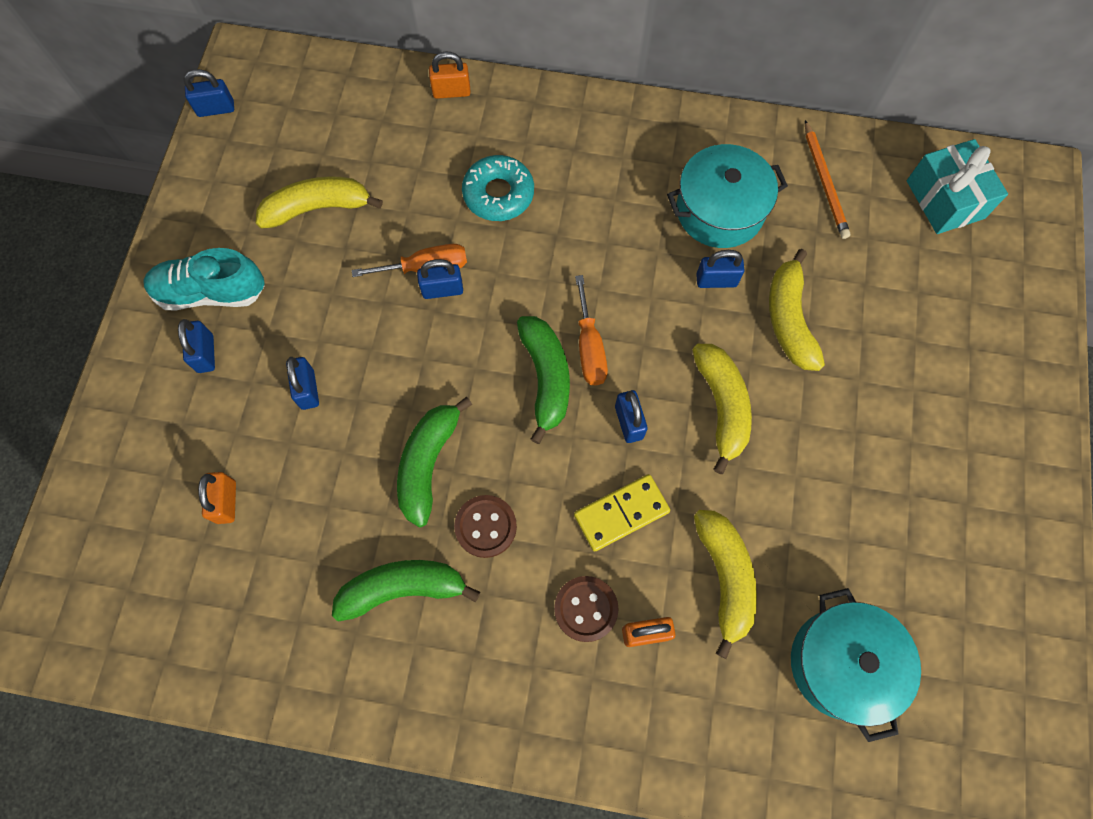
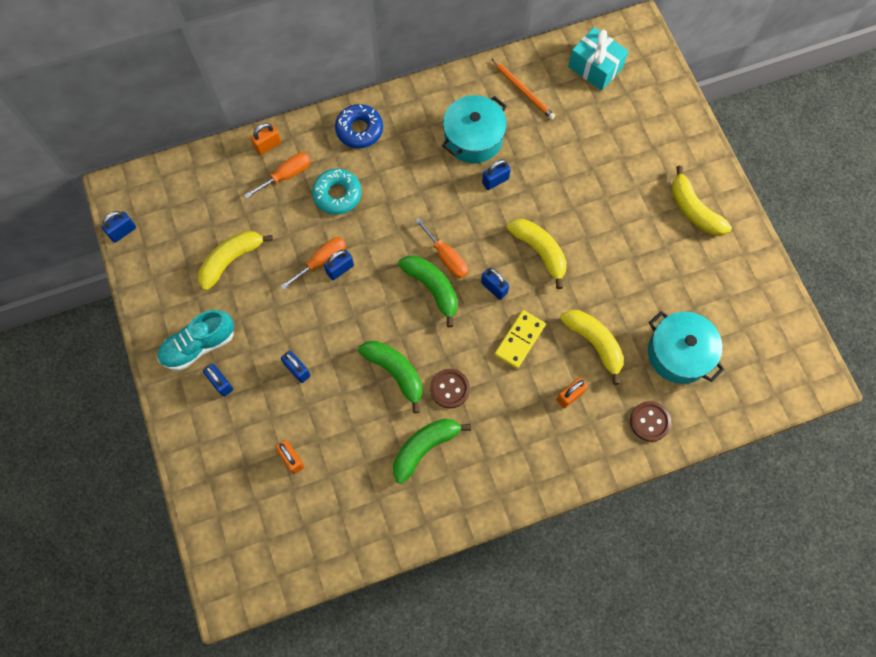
camera: 30 degrees left, 0 degrees up
(428, 463) = (395, 372): green banana -> green banana turned 150 degrees clockwise
(450, 139) = (286, 175): none -> orange screwdriver
(577, 128) = (359, 130): none -> blue donut
(586, 609) = (531, 401): brown button -> brown button (650, 421)
(789, 319) = (548, 182): yellow banana -> yellow banana (694, 210)

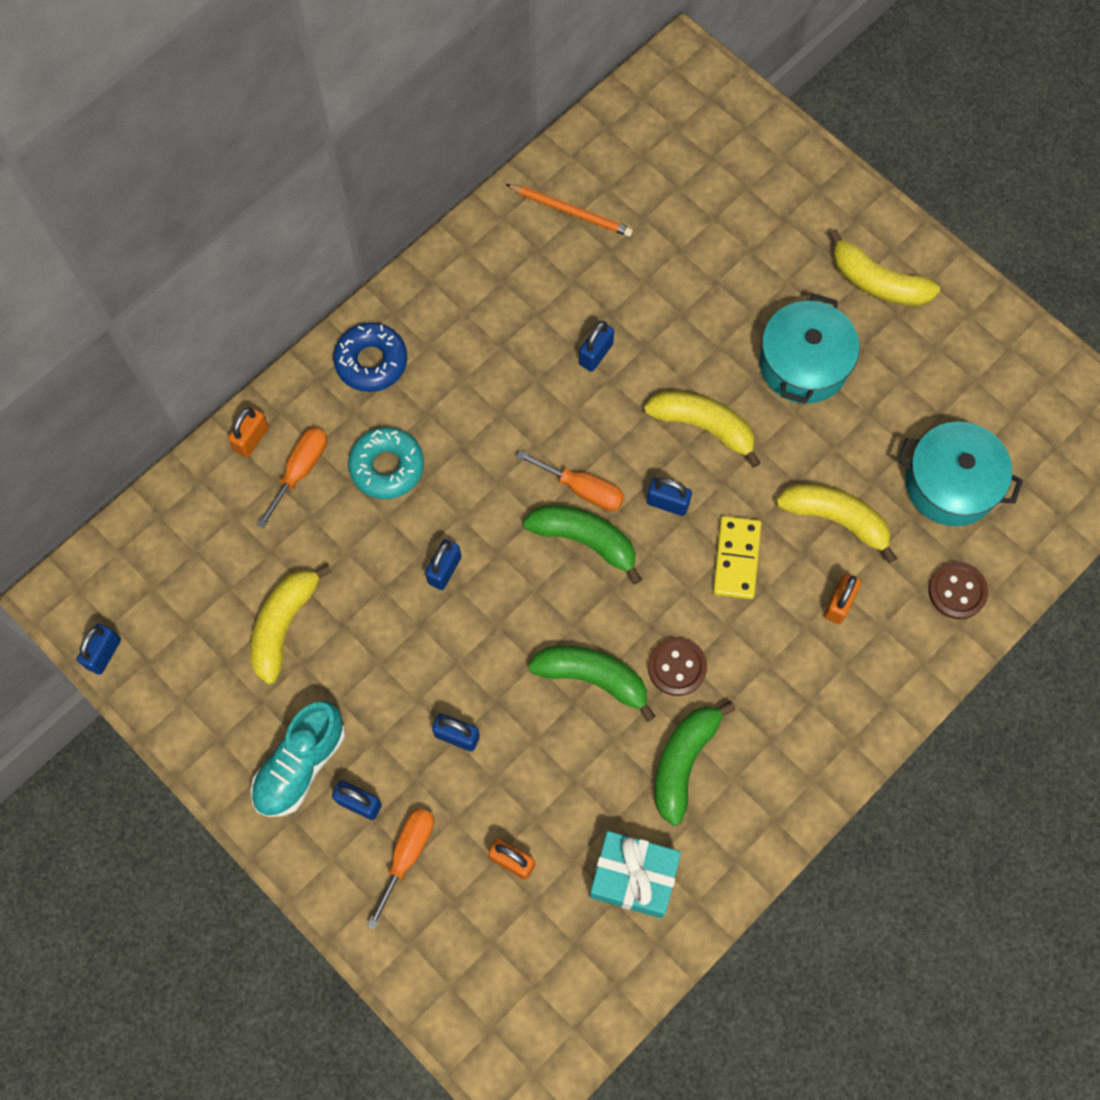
camera: 25 degrees left, 0 degrees up
(322, 261) = (413, 570): orange screwdriver -> orange screwdriver (407, 855)
(473, 138) = (536, 307): turquoise pot -> turquoise pot (803, 364)
(595, 67) = (652, 139): turquoise gift -> turquoise gift (633, 877)

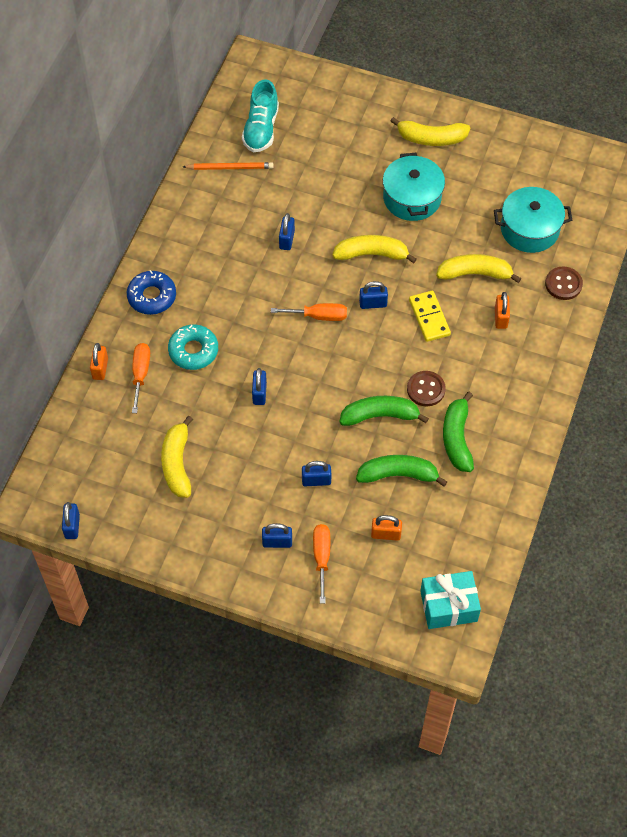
camera: 25 degrees left, 10 degrees down
(300, 765) = (230, 536): turquoise shoe -> turquoise shoe (261, 129)
(585, 540) = (335, 343): green banana -> green banana (398, 475)
(633, 877) = (461, 512): turquoise gift -> turquoise gift (448, 606)

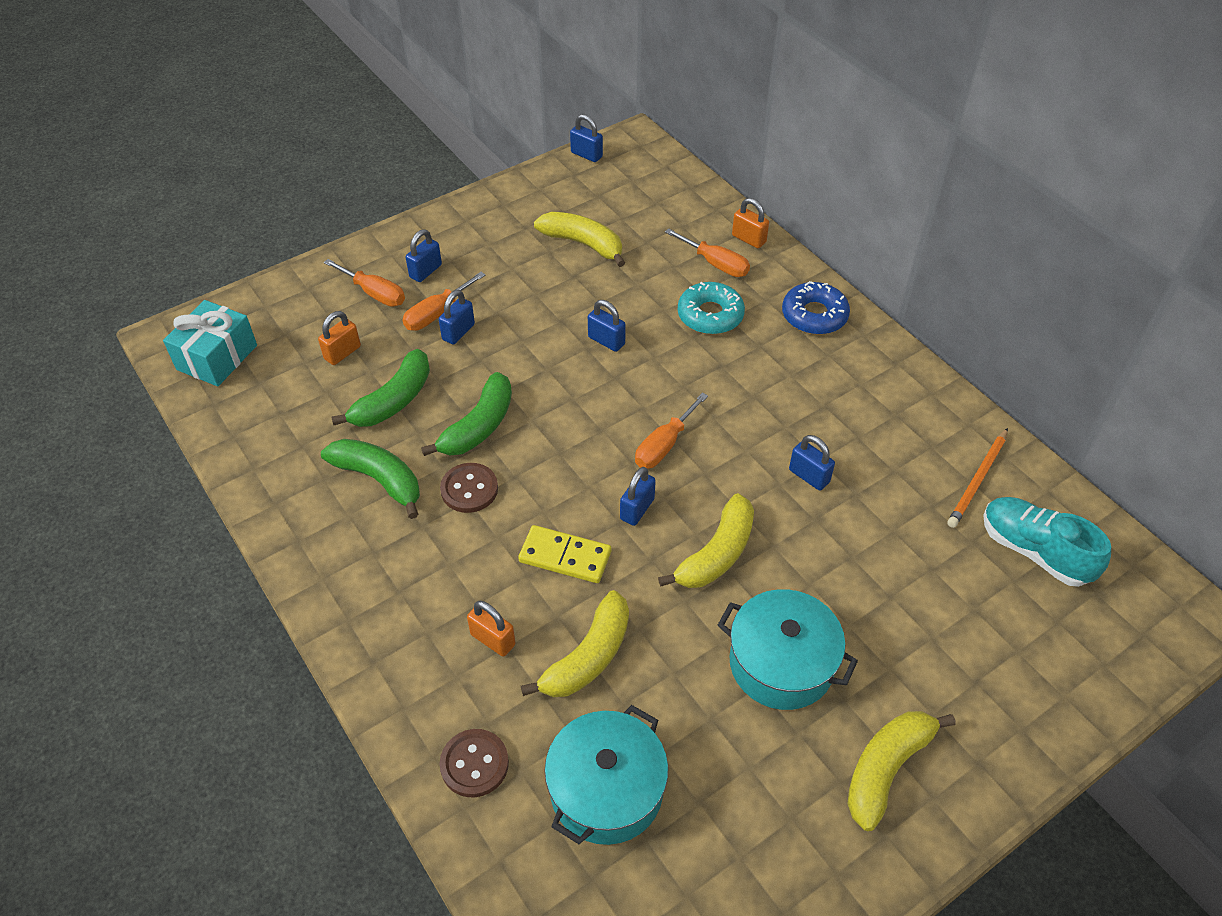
camera: 125 degrees right, 10 degrees down
(310, 505) = (436, 314): none -> orange screwdriver

